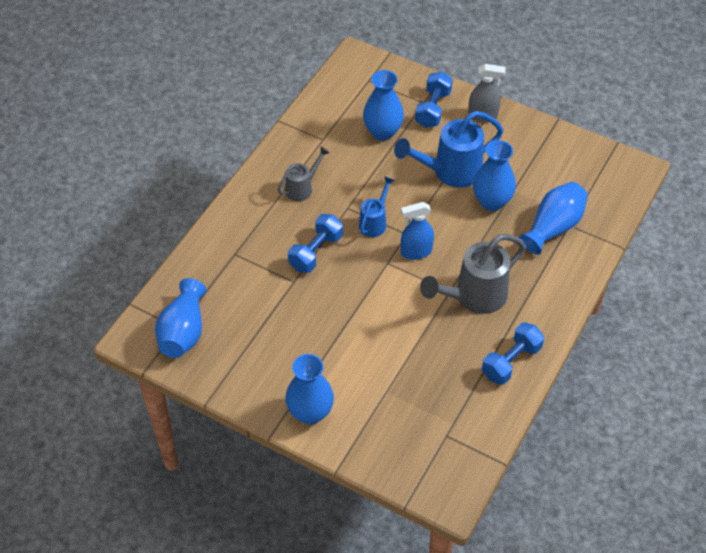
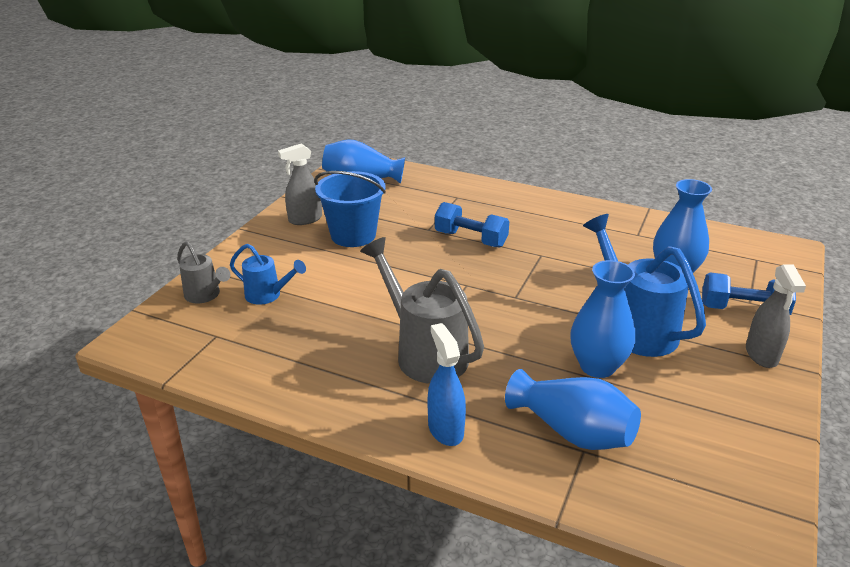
camera: 85 degrees right, 20 degrees down
(260, 380) = (305, 219): none -> grey spray bottle
(297, 340) = (353, 235): none -> blue bucket
(302, 188) = (558, 226): grey watering can -> grey watering can (205, 295)
(310, 412) = (263, 247): blue vase -> none
(374, 222) = (525, 273): blue watering can -> blue watering can (268, 295)
(416, 252) = (488, 304): blue spray bottle -> blue spray bottle (445, 429)
(511, 361) = (320, 388): blue dumbbell -> none

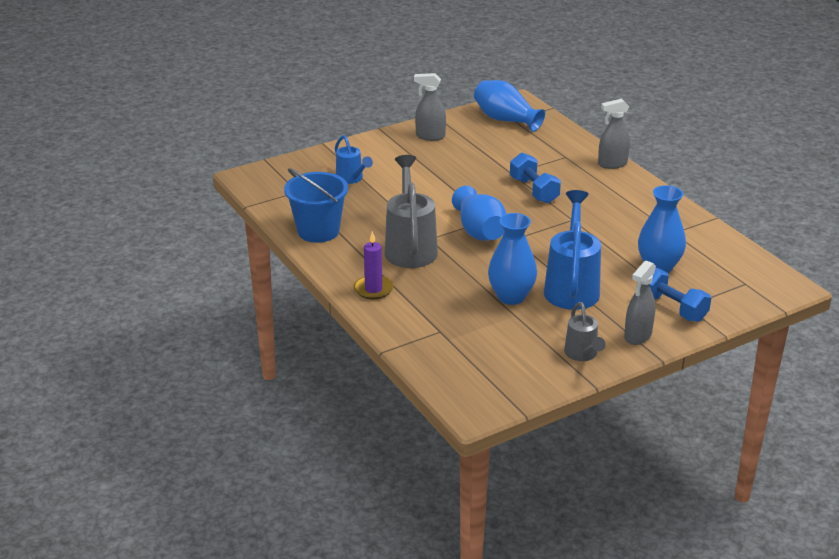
camera: 35 degrees right, 0 degrees up
(205, 295) = (313, 165): grey watering can -> grey watering can (582, 354)
(353, 235) = (451, 159): blue bucket -> blue bucket (318, 231)
(445, 429) = (373, 289): blue spray bottle -> purple candle
(505, 190) = (612, 164): none -> grey spray bottle
(572, 431) = (446, 320): blue vase -> blue vase (479, 231)

